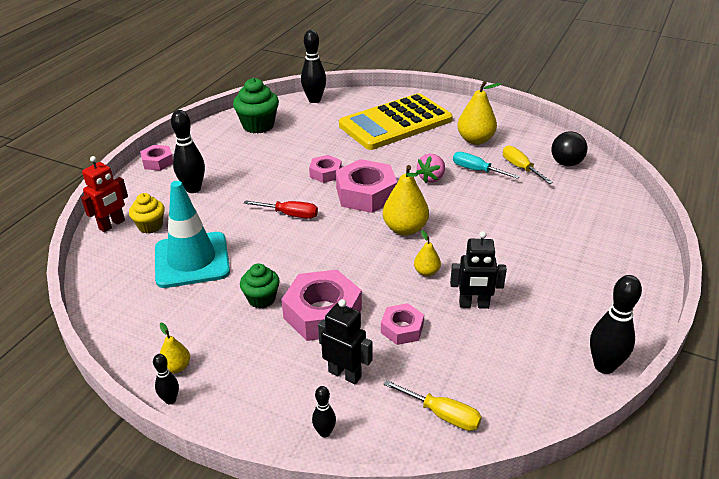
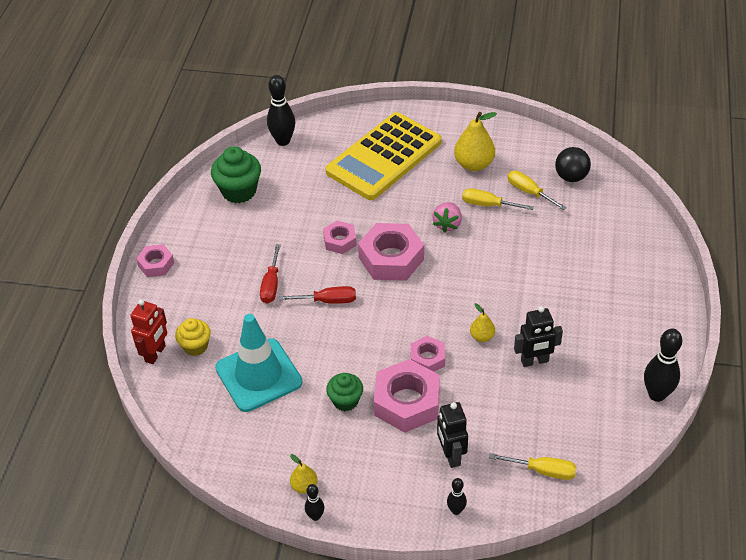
camera: 15 degrees left, 10 degrees up
(193, 189) = (213, 291): black bowling pin -> none
(246, 193) = (271, 284): none -> red screwdriver
(345, 374) = (451, 455): black robot -> black robot turned 120 degrees counterclockwise
(402, 329) = (482, 400): pink nut -> pink nut (427, 358)
(405, 229) = (444, 292): yellow pear -> none
(477, 170) = (488, 205): turquoise screwdriver -> yellow screwdriver

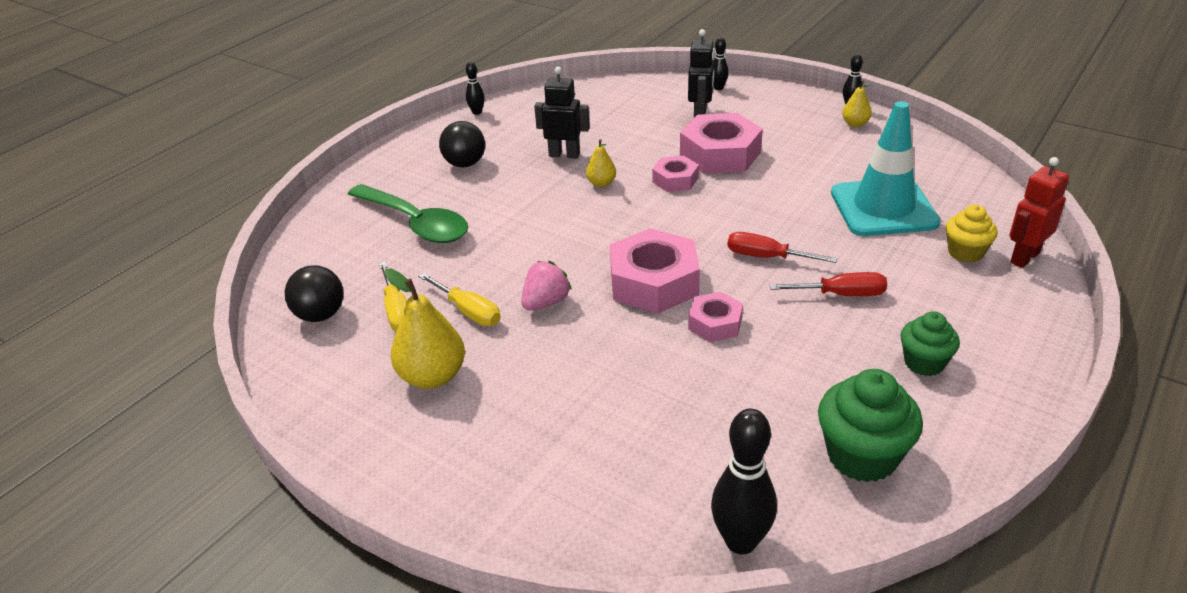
camera: 155 degrees left, 10 degrees down
(156, 264) = (1030, 369): pink nut -> none
(271, 284) = (841, 294): red screwdriver -> red screwdriver turned 60 degrees clockwise
(345, 401) = (786, 168): green cupcake -> green cupcake (924, 363)
(384, 157) = (565, 437): yellow calculator -> none
(542, 471) = (625, 93): yellow screwdriver -> none
(583, 257) = (415, 223): none -> green spoon
(605, 325) = (465, 164): none -> black ball
(657, 394) = (477, 112): black bowling pin -> black bowling pin, size x0.53

